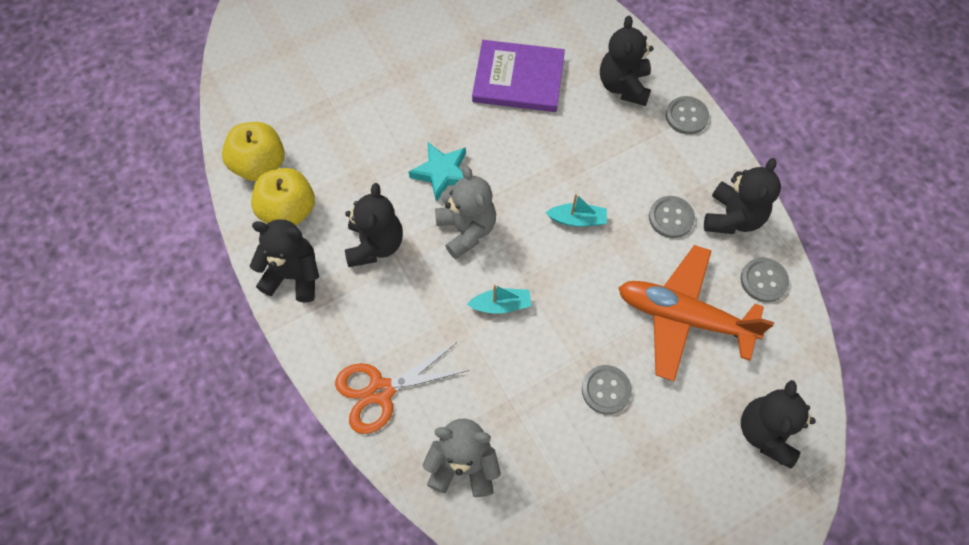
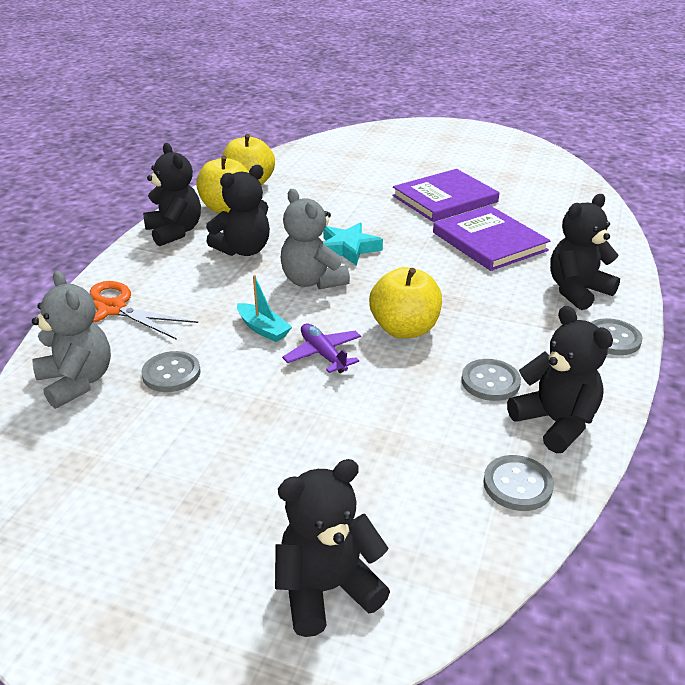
camera: 50 degrees right, 30 degrees down
(430, 51) = (445, 199): none -> purple book
(466, 230) = (312, 281): grey teddy bear -> grey teddy bear turned 120 degrees clockwise
(564, 289) = (323, 354): none -> purple plane
(577, 219) = (404, 329): turquoise boat -> yellow apple
(606, 390) = (244, 431): grey button -> grey button (171, 373)
(683, 317) = (392, 445): orange plane -> none
(732, 217) = (555, 422): black teddy bear -> black teddy bear turned 105 degrees counterclockwise

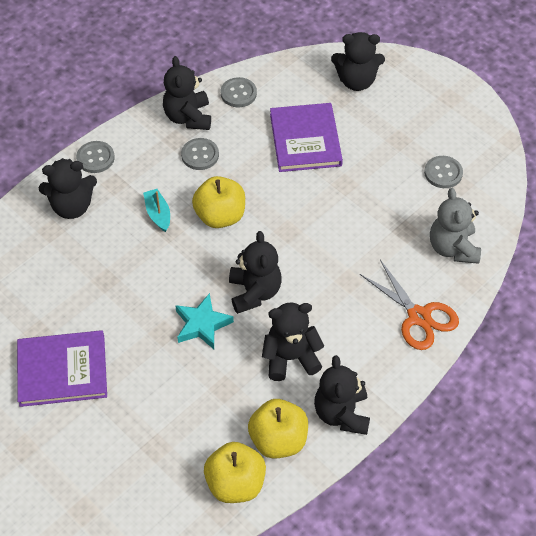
camera: 155 degrees left, 20 degrees up
(171, 373) = (391, 233): grey button -> grey button (443, 173)
(263, 329) = (315, 252): turquoise boat -> turquoise boat (158, 214)
(312, 281) = (254, 292): grey teddy bear -> black teddy bear
(323, 354) = (287, 213): purple plane -> none
(489, 241) = (81, 288): purple book -> purple book (305, 140)

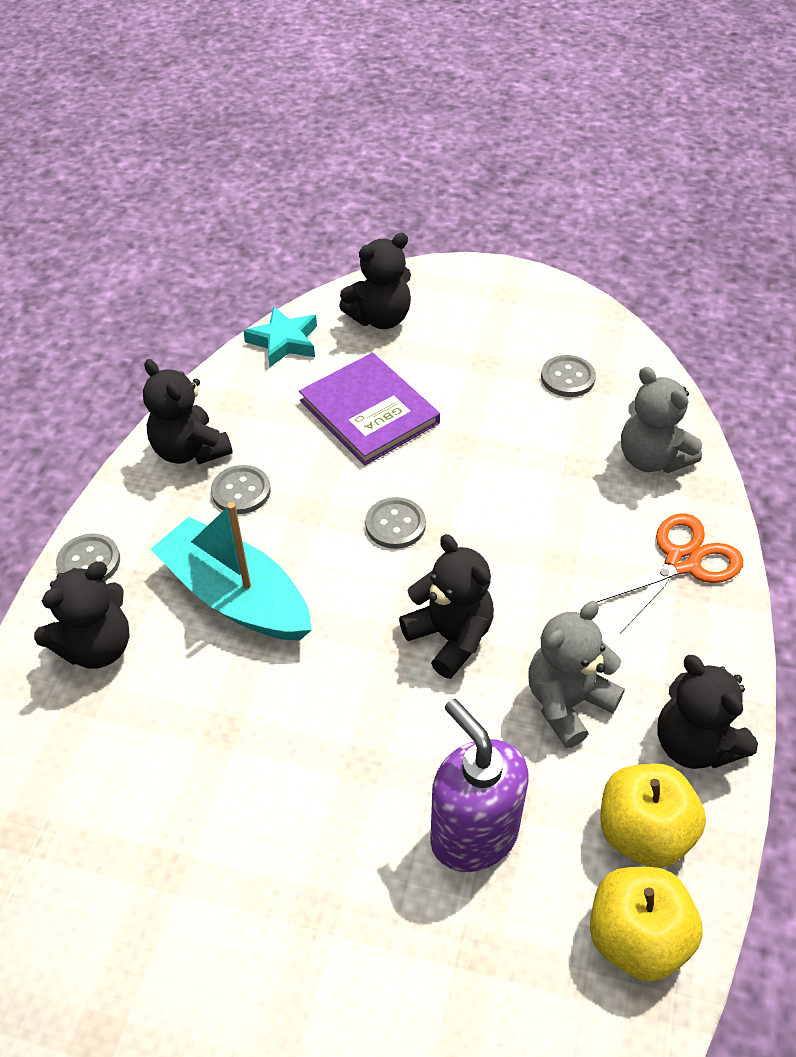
camera: 30 degrees left, 5 degrees down
(62, 370) = (246, 909): purple book -> none
(158, 214) = (236, 596): turquoise boat -> turquoise boat, size x2.22
(192, 395) = (473, 834): none -> purple soap dispenser
(202, 324) = (411, 721): turquoise star -> turquoise star (284, 341)
(220, 216) = (327, 558): yellow apple -> none
(238, 93) = (239, 393): grey button -> grey button (395, 524)
(290, 358) = (567, 702): black teddy bear -> grey teddy bear
(418, 317) = (682, 562): orange scissors -> orange scissors turned 60 degrees counterclockwise

